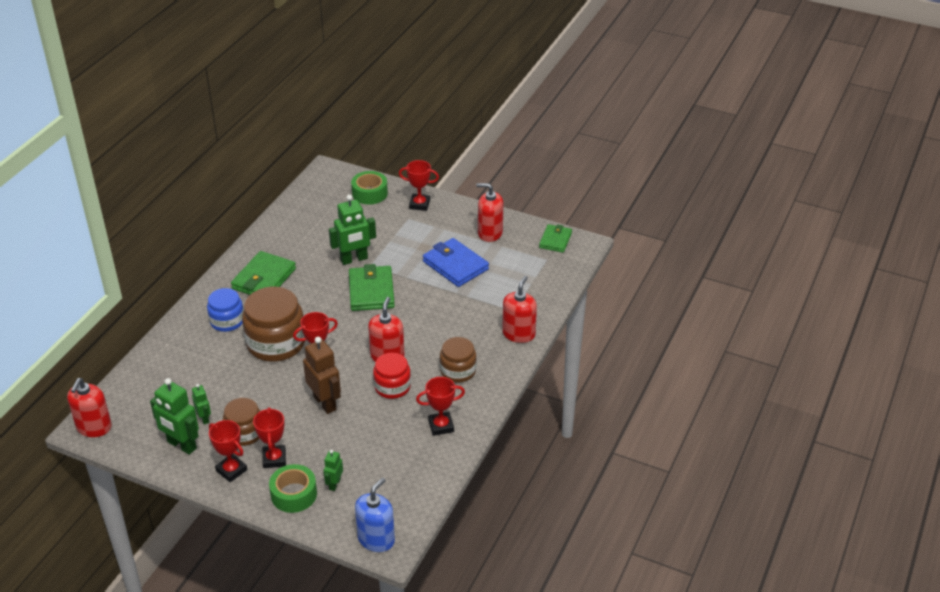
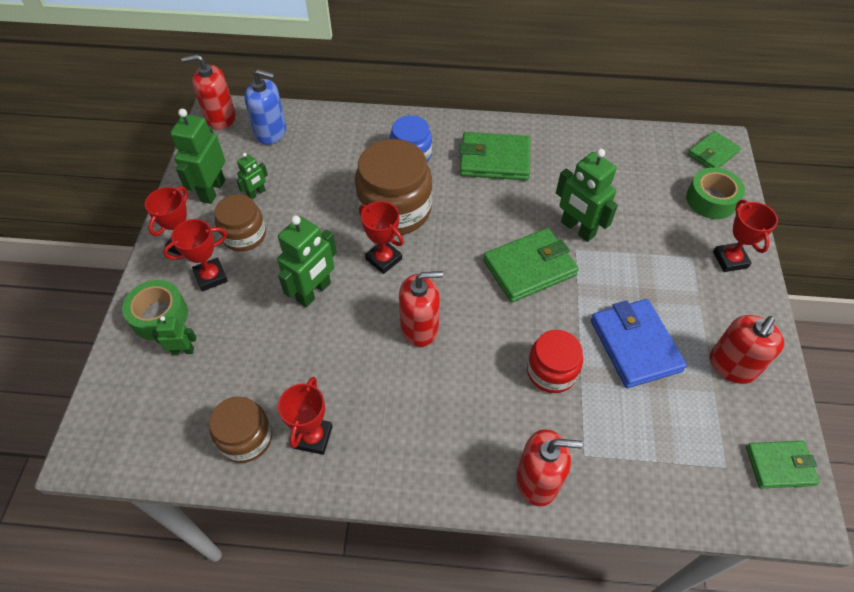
camera: 70 degrees right, 15 degrees up
(325, 403) = (314, 292): brown robot -> green robot
(332, 177) = (712, 153): none -> green wallet
(376, 539) = (99, 429): blue soap dispenser -> blue soap dispenser (271, 132)
(392, 387) = (366, 353): red jar -> red jar (551, 371)
(441, 426) = (313, 437): red trophy -> red trophy turned 45 degrees clockwise
(455, 265) = (635, 345): blue wallet -> blue wallet turned 45 degrees counterclockwise
(458, 371) = (426, 422): brown jar -> brown jar (246, 438)
(490, 233) = (732, 366): red soap dispenser -> red soap dispenser turned 135 degrees counterclockwise

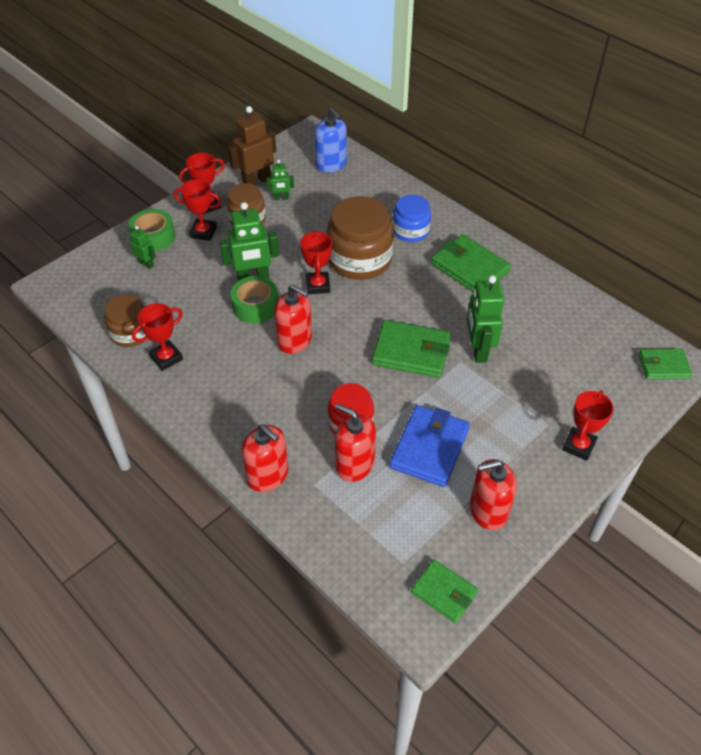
camera: 40 degrees right, 5 degrees down
(212, 190) = (256, 181): green robot -> brown robot
(220, 118) = (308, 138): red soap dispenser -> red soap dispenser (354, 465)
(711, 200) = (617, 397): green tape -> green tape (255, 306)

